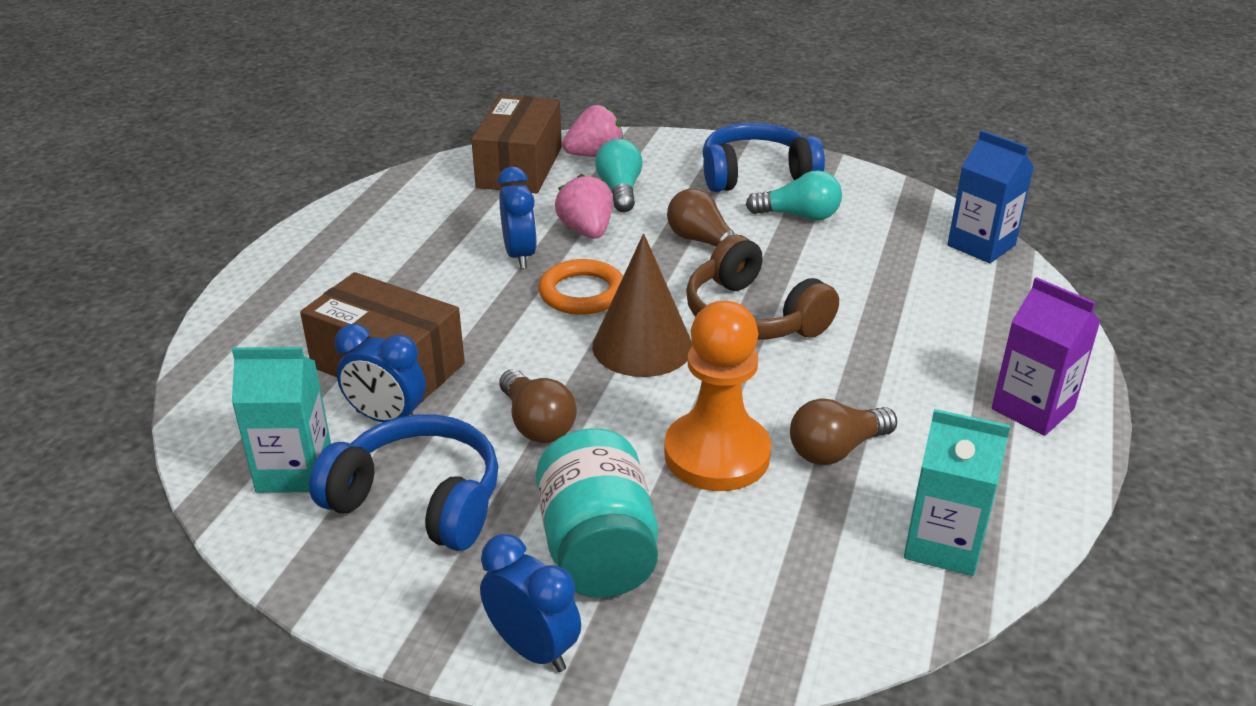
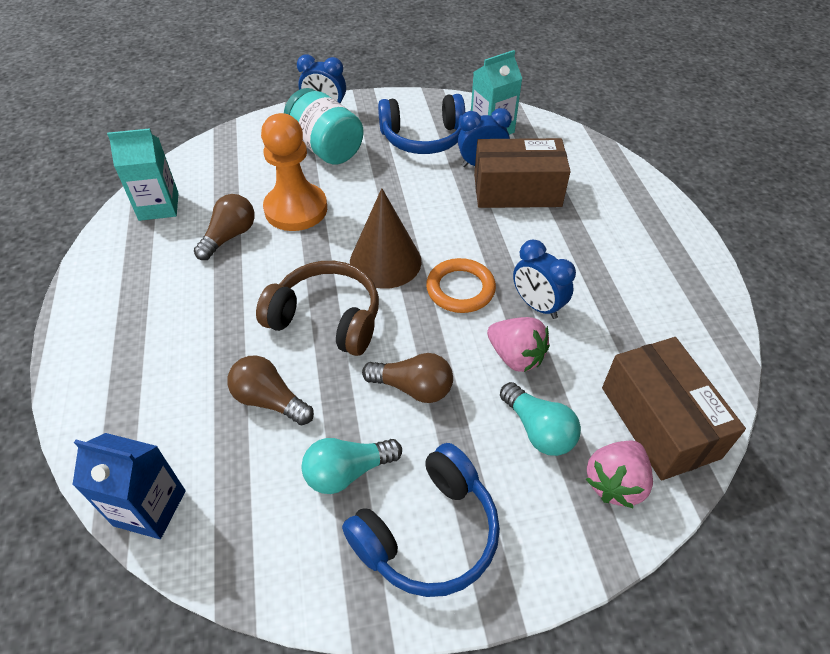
camera: 150 degrees right, 15 degrees up
(536, 423) = (404, 190): brown light bulb -> brown light bulb (269, 400)
(1032, 409) = (105, 314): purple carton -> none

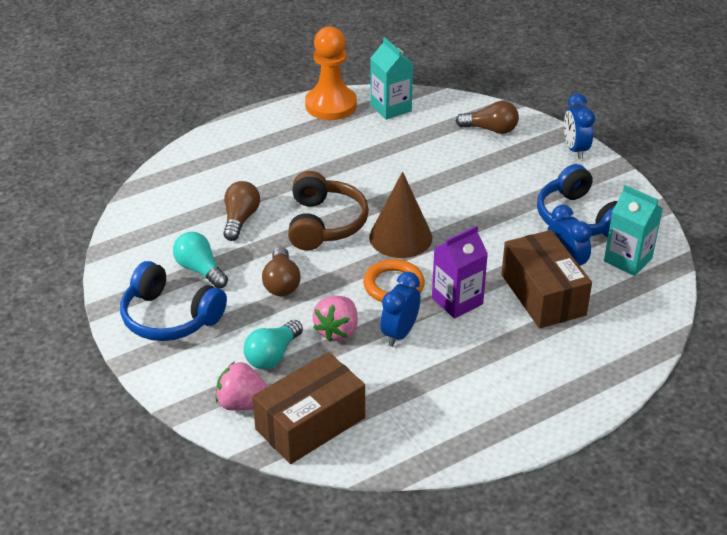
camera: 70 degrees right, 10 degrees down
(150, 508) = (145, 198): blue carton -> none
(229, 236) = (380, 151): brown light bulb -> brown light bulb (490, 129)
(296, 209) = (431, 174): orange pawn -> orange pawn (331, 105)
(326, 148) = (520, 166): turquoise jar -> none
(504, 249) = (457, 301): none -> purple carton

